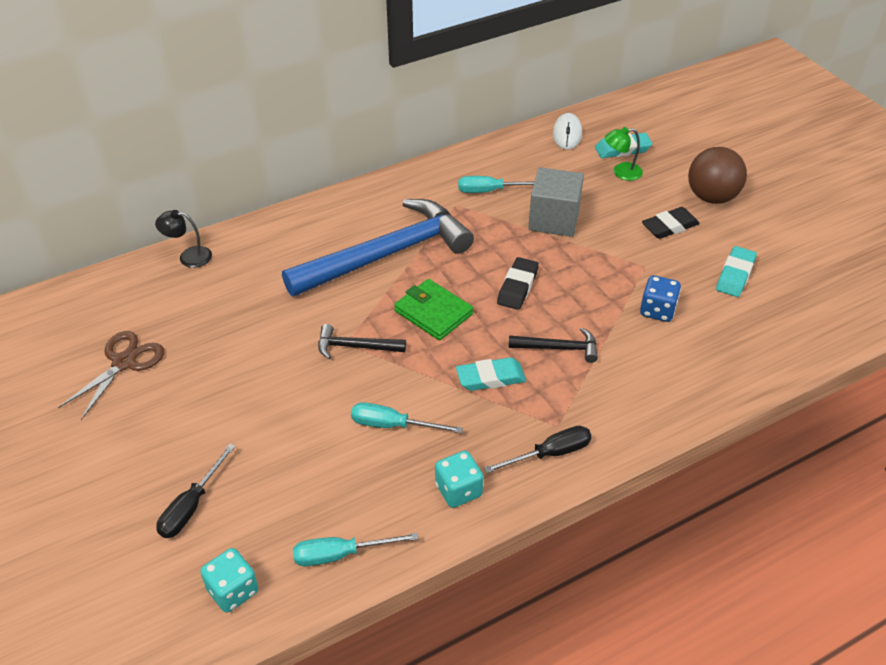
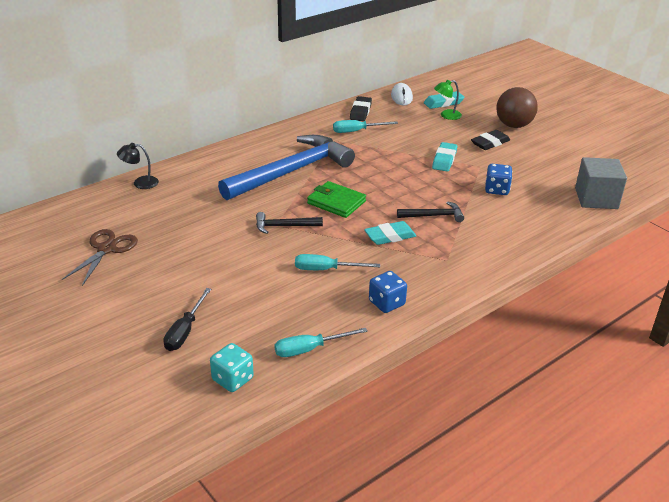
camera: 10 degrees left, 10 degrees down
(458, 490) = (386, 303): turquoise dice -> blue dice
(517, 287) = (393, 183): black eraser -> black eraser (360, 112)
(550, 454) = (447, 276): black screwdriver -> none
(554, 219) = (407, 144): grey cube -> grey cube (596, 198)
(735, 275) = (544, 166): turquoise eraser -> turquoise eraser (444, 160)

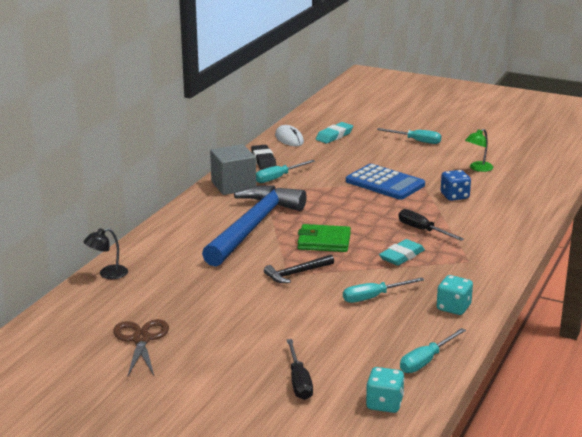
camera: 25 degrees left, 10 degrees down
(386, 303) = (453, 307): blue dice -> turquoise dice
(434, 216) = (422, 230): black hammer -> black screwdriver
(444, 160) = (385, 183): turquoise eraser -> blue calculator
(446, 115) = (348, 146): green lamp -> green lamp (478, 168)
(490, 143) = (410, 160): black eraser -> none
(513, 125) = (416, 141): brown ball -> turquoise screwdriver
(596, 198) = (541, 183): grey cube -> grey cube (233, 185)

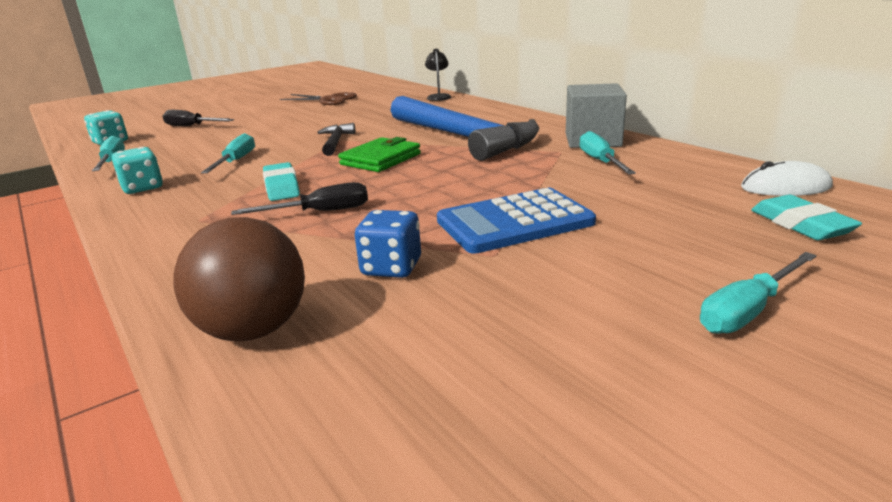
camera: 120 degrees right, 0 degrees up
(263, 160) = (679, 161): black eraser -> none
(478, 168) = (498, 343): green lamp -> none
(523, 205) = (253, 330): none -> brown ball

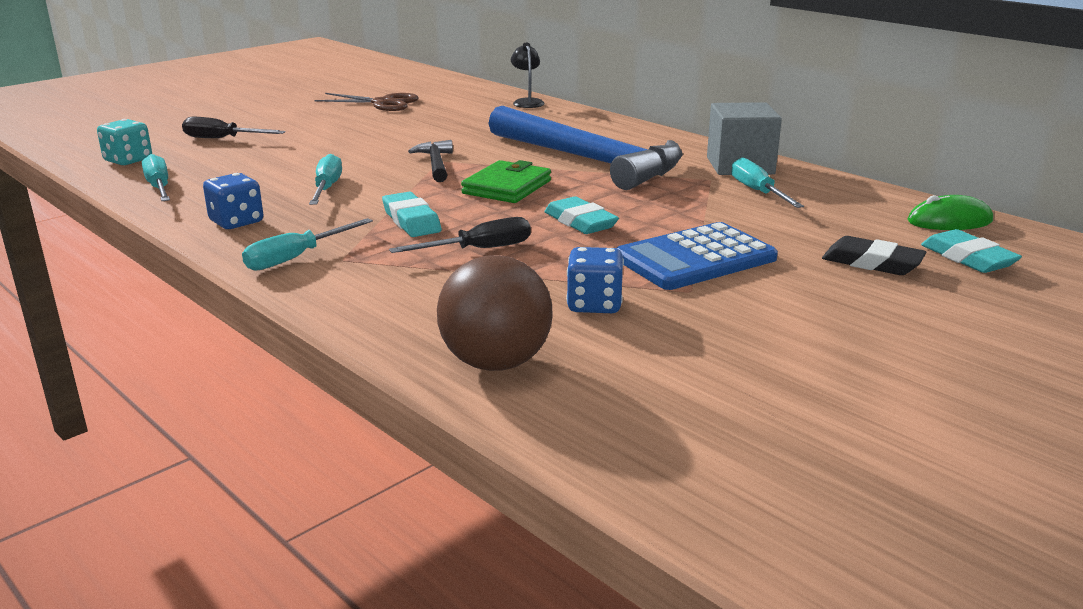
camera: 10 degrees left, 0 degrees up
(142, 188) = (236, 222): turquoise dice -> blue dice
(425, 188) = (580, 222): none -> turquoise eraser
(694, 228) = (872, 263): none -> black eraser
(748, 311) = (933, 333): turquoise screwdriver -> turquoise screwdriver (296, 258)
(785, 187) = (949, 221): white mouse -> green mouse

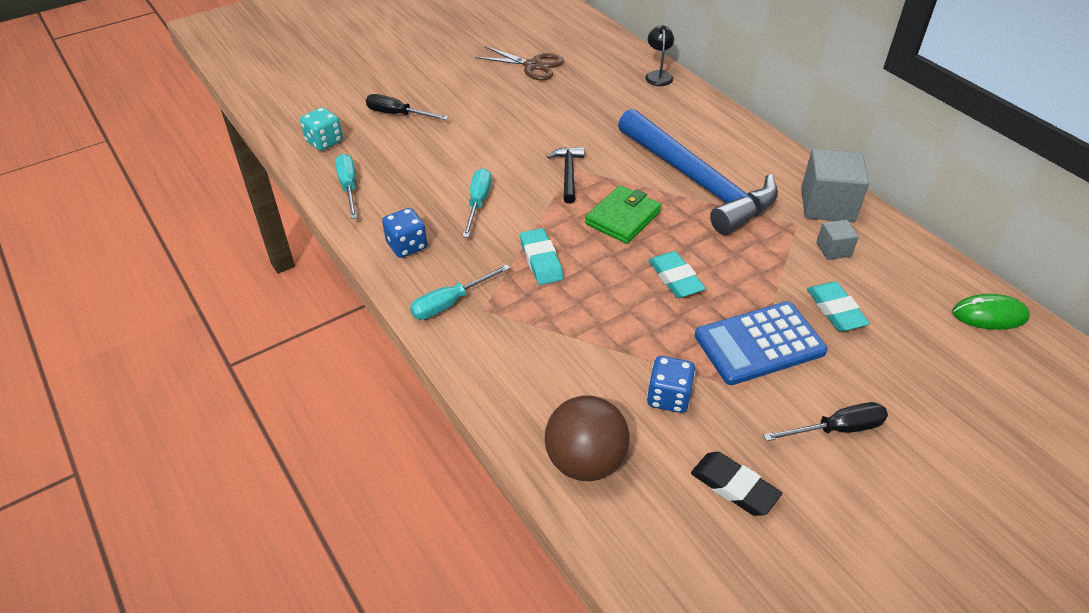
camera: 10 degrees right, 20 degrees up
(479, 250) = (590, 309): black screwdriver -> black screwdriver (837, 429)
(758, 192) = (833, 249): turquoise screwdriver -> grey cube
(872, 263) = (904, 369): black eraser -> black eraser (734, 487)
(968, 258) = (987, 373): turquoise eraser -> turquoise eraser (835, 310)

